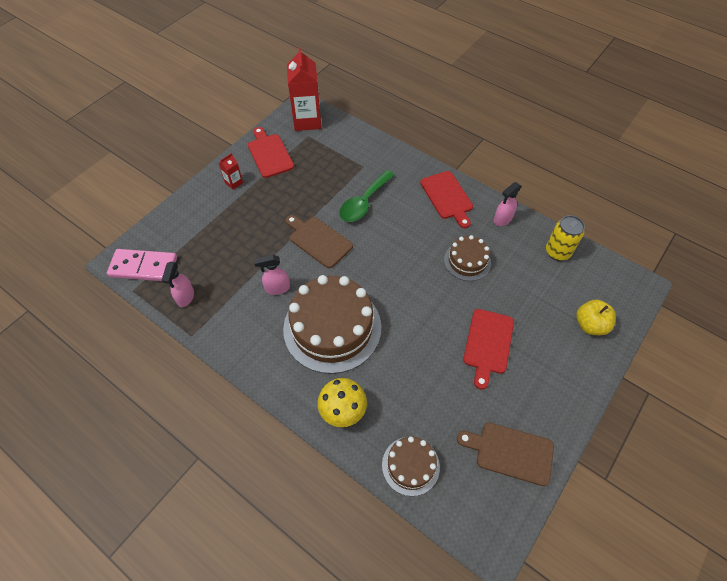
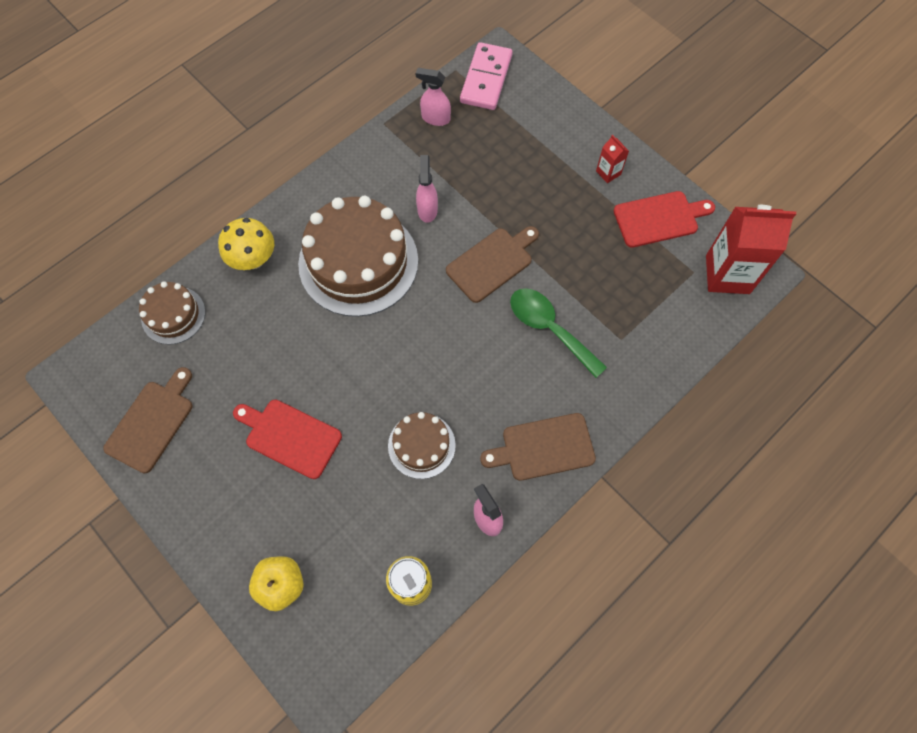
camera: 100 degrees right, 10 degrees up
(447, 197) = (543, 448): red cutting board -> brown cutting board

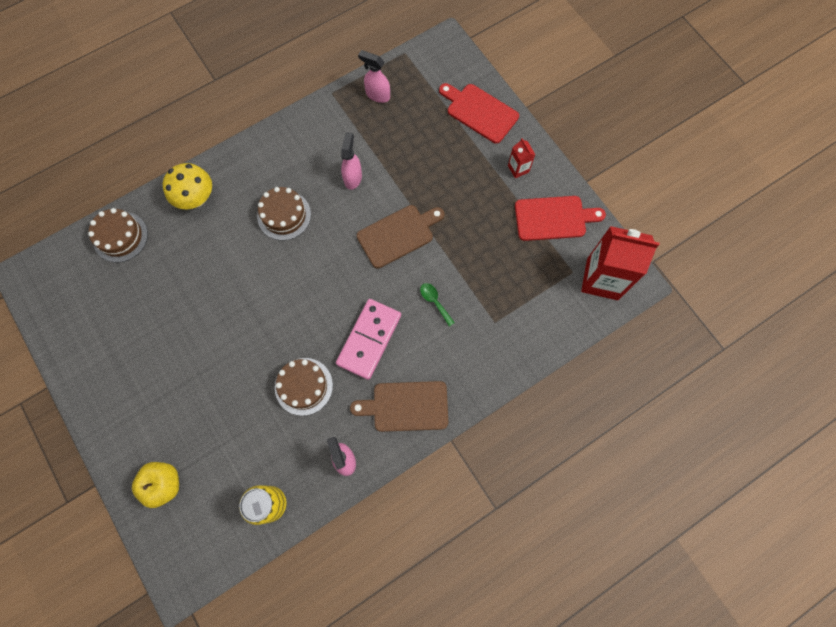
camera: 10 degrees right, 5 degrees up
(152, 422) = (85, 327): brown cutting board -> none
(290, 437) = (196, 359): red cutting board -> red cutting board (479, 112)
(358, 262) = (284, 215): brown cake -> brown cake, size x0.52
(486, 79) = (430, 65): pink domino -> pink domino (369, 339)
(549, 328) = (435, 302): green spoon -> green spoon, size x0.49

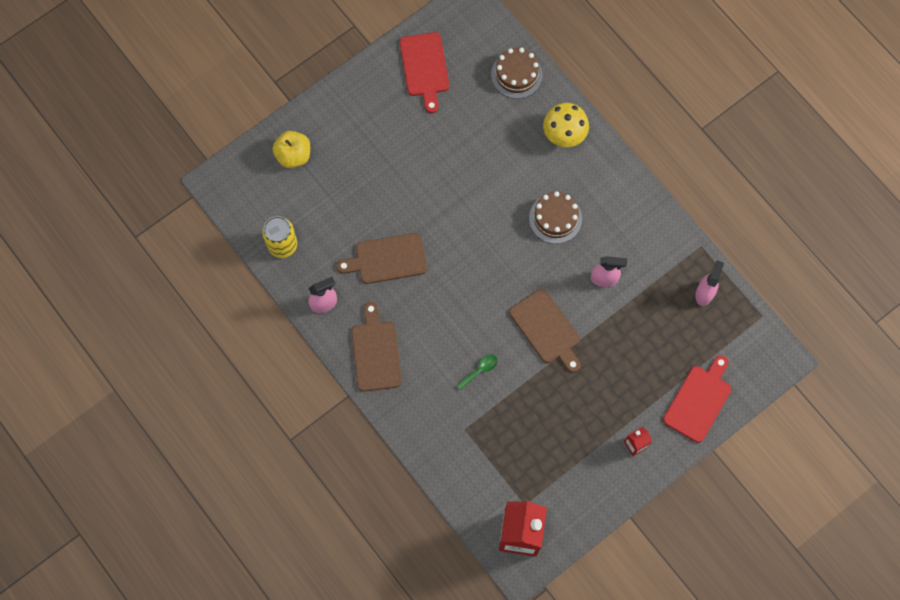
camera: 85 degrees right, 0 degrees up
(303, 386) = (387, 259): brown cake -> brown cutting board
(369, 339) = (436, 312): pink domino -> none
(553, 218) = (582, 483): red cutting board -> red cutting board (425, 68)

